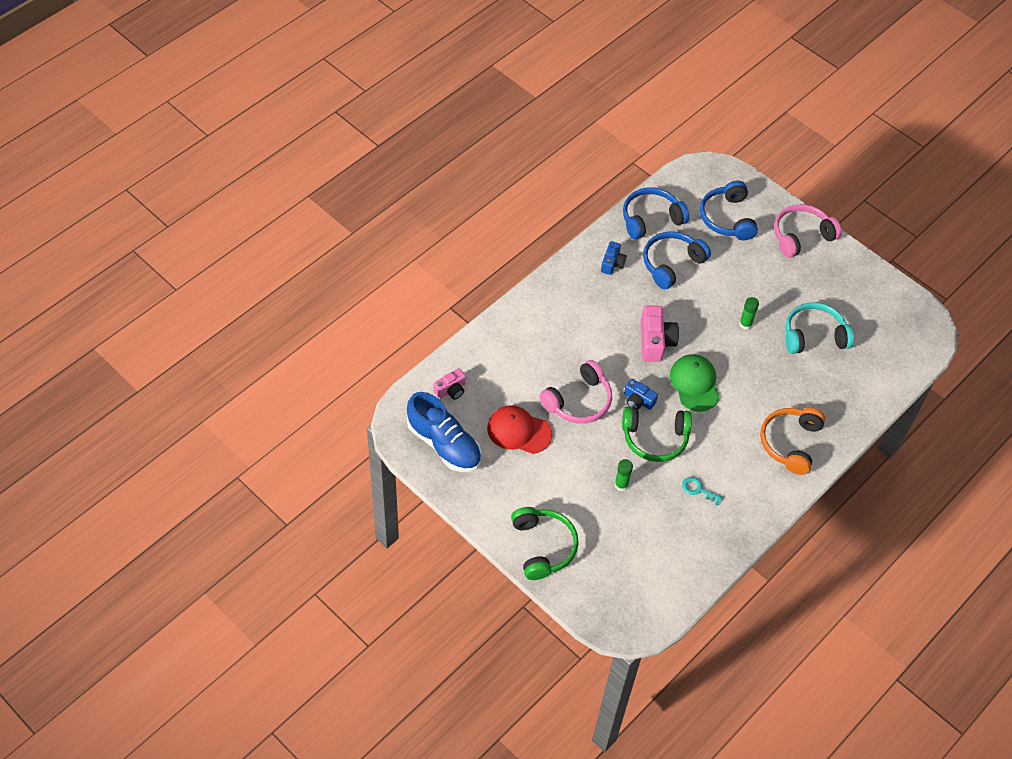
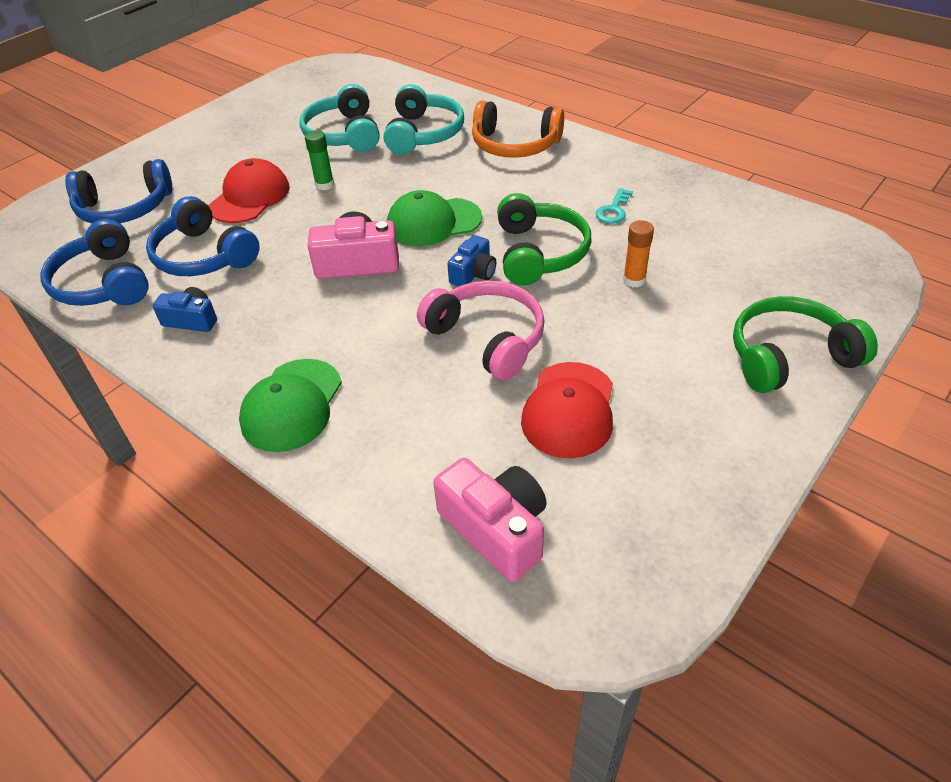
camera: 90 degrees left, 10 degrees down
(444, 444) = (634, 525): blue shoe -> none
(451, 390) = (496, 529): pink camera -> pink camera, size x1.63
(540, 311) = (292, 405): none -> green cap
(621, 485) = (634, 280): green glue stick -> orange glue stick
(734, 283) = (250, 197): none -> red cap
(801, 236) = (175, 148): pink headphones -> none
(811, 386) = (423, 133): none -> turquoise headphones

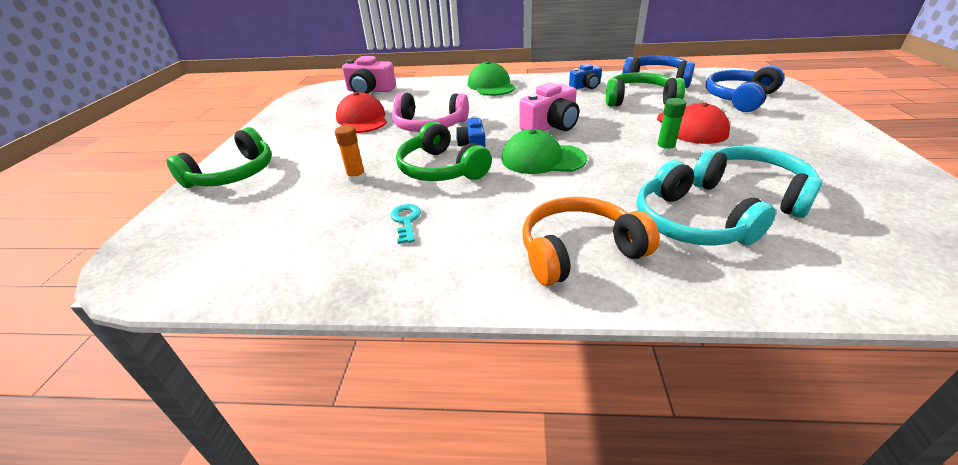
camera: 145 degrees right, 10 degrees down
(204, 256) = (639, 100): blue headphones -> green headphones
(433, 222) = (542, 159): green cap -> green cap turned 120 degrees counterclockwise

